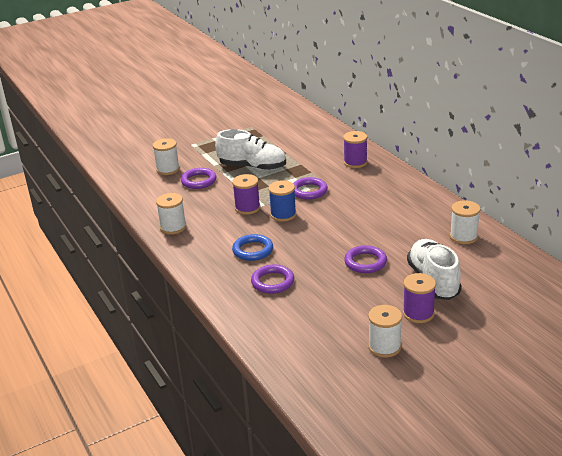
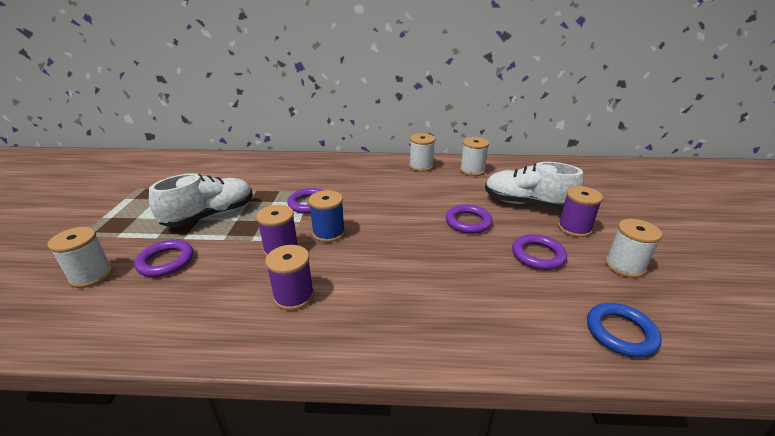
camera: 60 degrees left, 0 degrees up
(173, 227) = (230, 329): white spool -> white spool (421, 166)
(253, 250) = (372, 280): blue ring -> blue ring (620, 332)
(272, 282) = (453, 292): purple ring -> purple ring (538, 255)
(355, 162) = (301, 168): purple spool -> purple spool (294, 296)

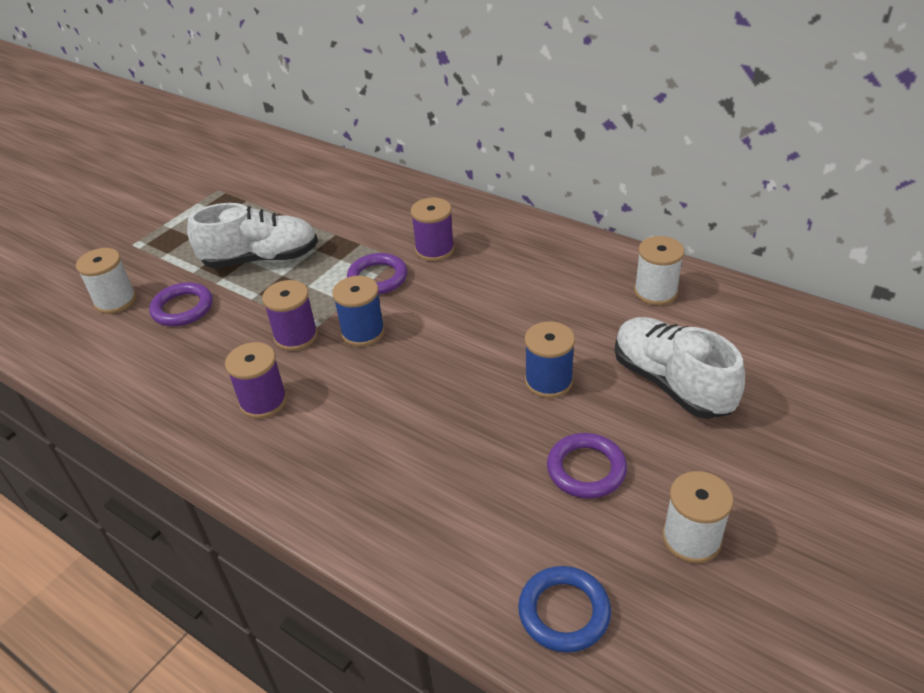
camera: 35 degrees right, 10 degrees up
(421, 166) = (584, 258): white spool -> none
(468, 222) = (548, 381): purple ring -> blue spool
(574, 228) = (694, 452): purple spool -> purple spool (434, 250)

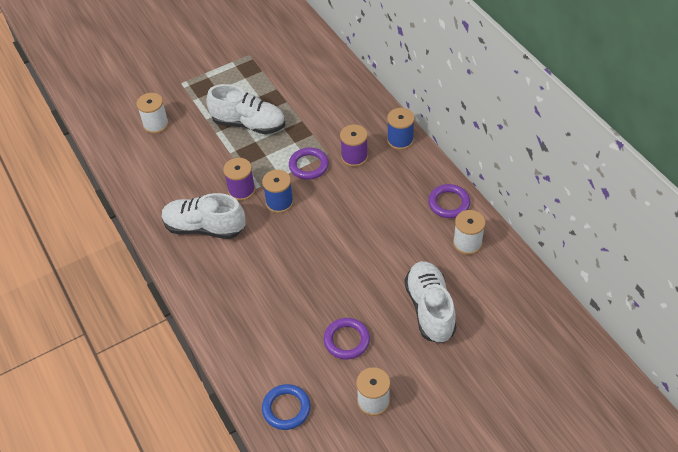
camera: 25 degrees right, 10 degrees up
(183, 308) = (189, 145): purple ring -> purple ring (449, 203)
(263, 401) = (204, 227): purple spool -> white shoe
(548, 381) = (362, 279): blue spool -> blue spool (400, 140)

